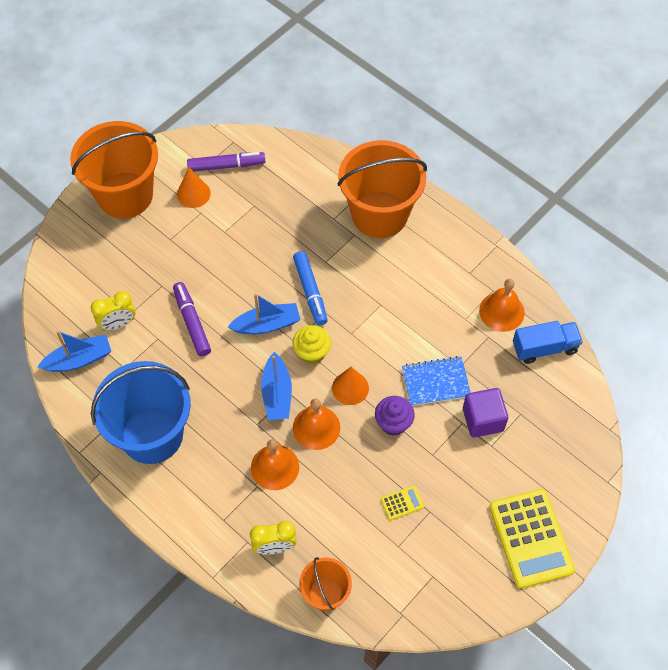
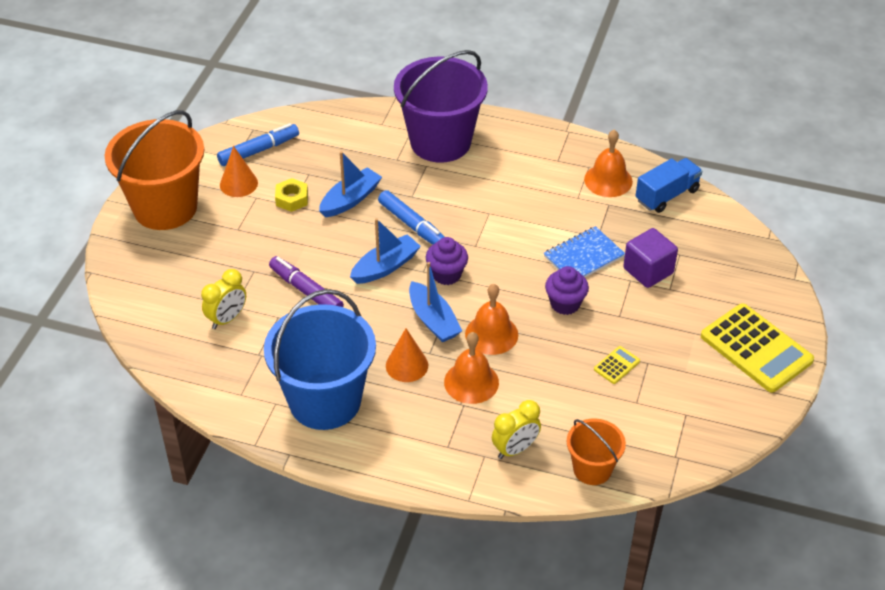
camera: 25 degrees left, 15 degrees down
(79, 359) = (203, 364): blue boat -> blue boat (350, 199)
(226, 166) = (259, 150): purple marker -> blue marker
(227, 226) = (292, 199): none -> yellow nut
(312, 353) = (446, 274): yellow cupcake -> purple cupcake
(350, 388) = (504, 290): orange cone -> orange cone (407, 365)
(379, 214) = (440, 142): orange bucket -> purple bucket

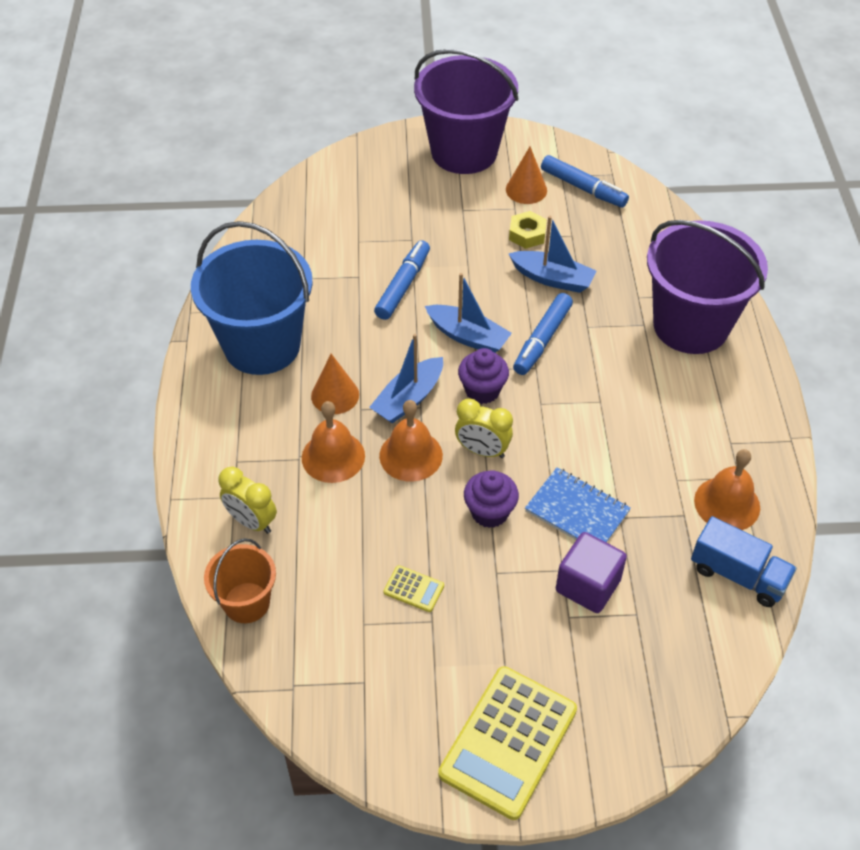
camera: 70 degrees right, 5 degrees up
(165, 207) = (464, 152): orange bucket -> purple bucket
(227, 319) = (339, 241): yellow clock -> yellow clock (482, 451)
(306, 291) = (403, 286): purple marker -> blue marker

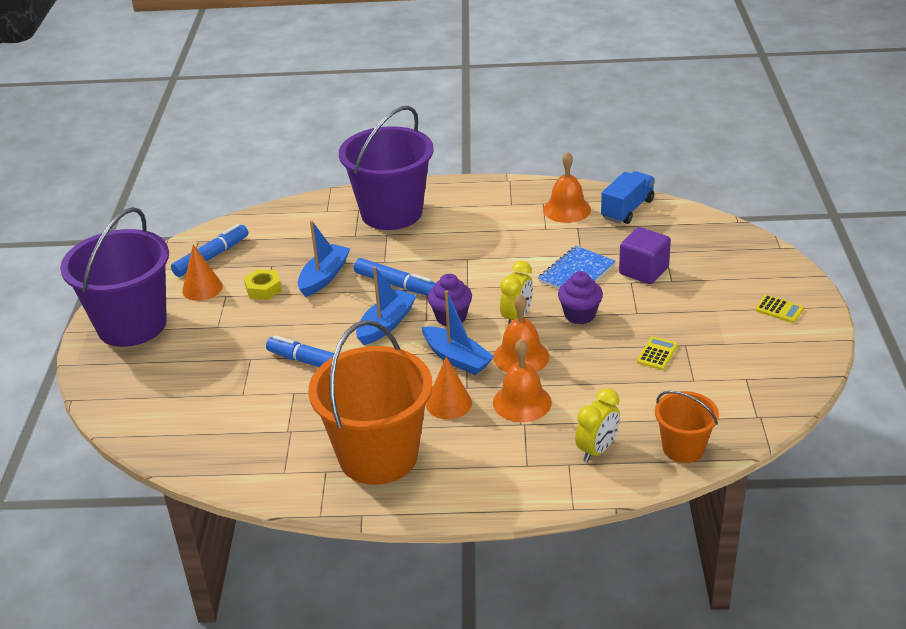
camera: 85 degrees left, 15 degrees down
(262, 345) = (378, 456): blue bucket -> orange bucket
(508, 742) = (779, 309): yellow calculator -> yellow calculator, size x0.42

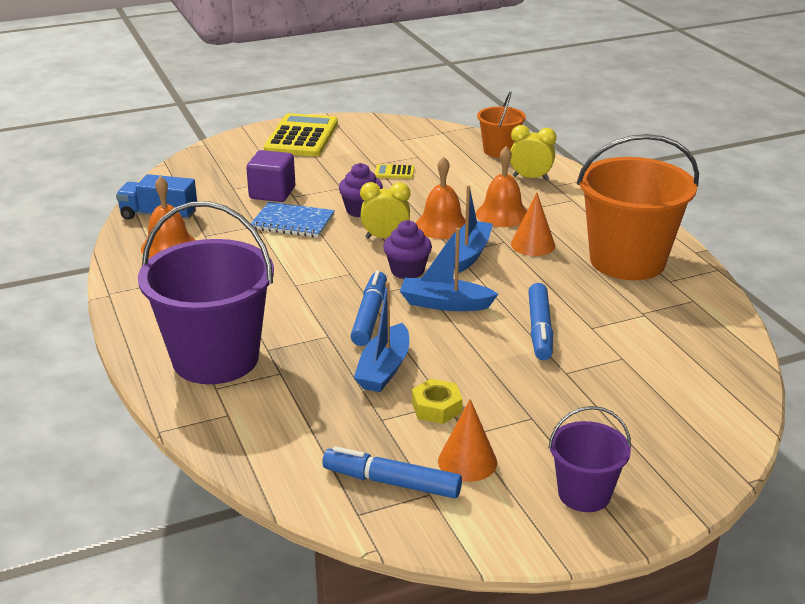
camera: 115 degrees left, 5 degrees down
(132, 325) = (584, 494): purple bucket -> purple bucket, size x0.52
(324, 277) = (384, 369): blue boat -> blue boat turned 75 degrees counterclockwise
(779, 309) = (301, 137): yellow calculator -> yellow calculator, size x2.36

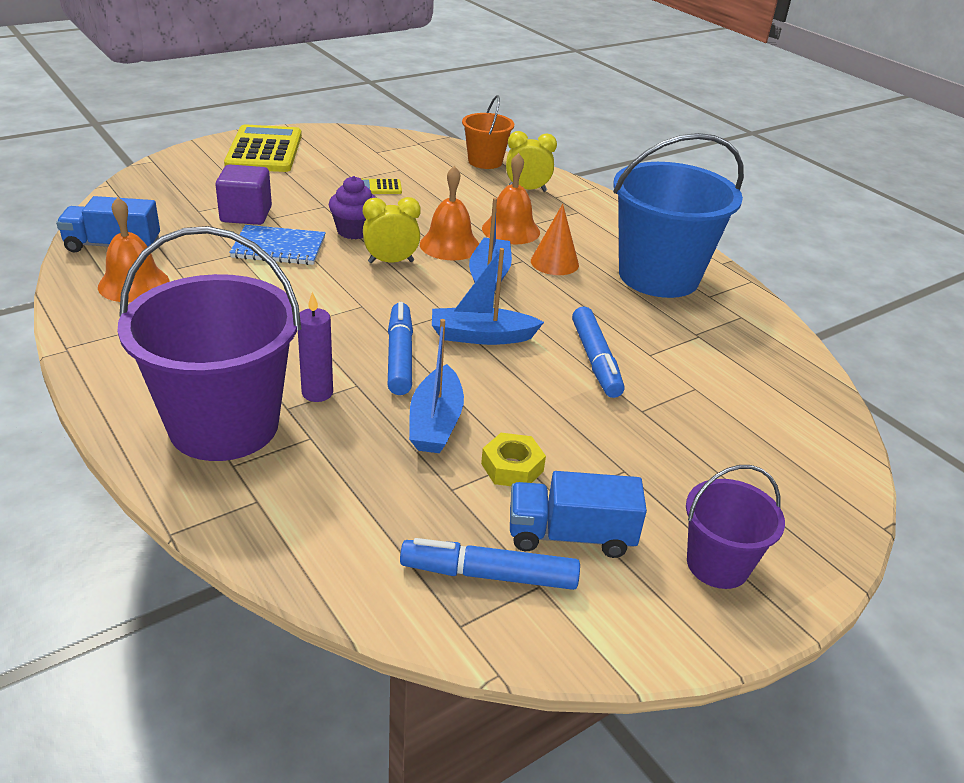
camera: 15 degrees left, 5 degrees up
(294, 340) = (317, 393): none -> purple candle
(407, 271) = (427, 299): purple cupcake -> none
(467, 461) = (570, 535): orange cone -> blue truck
(627, 261) = (658, 276): orange bucket -> blue bucket

